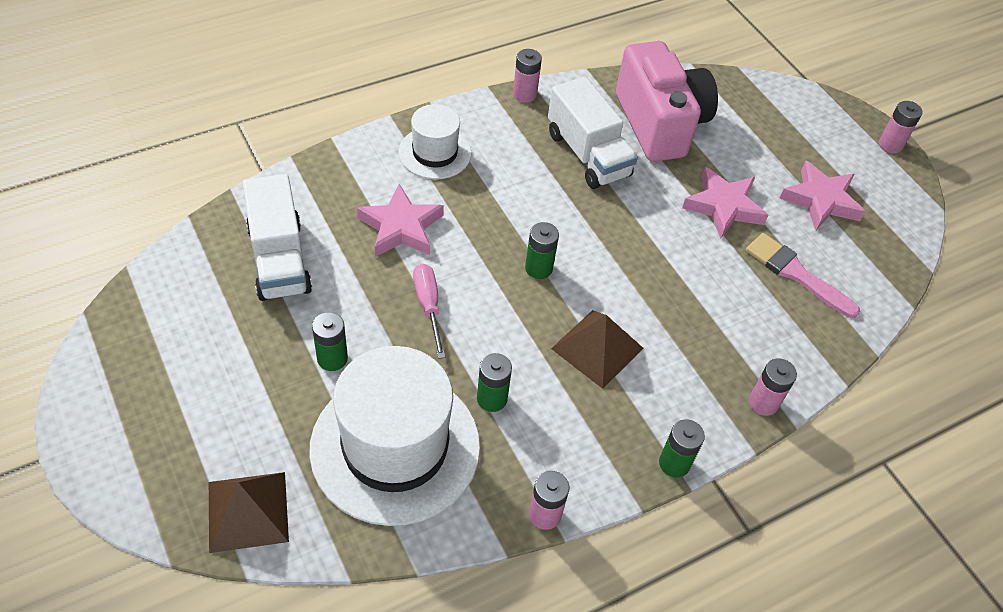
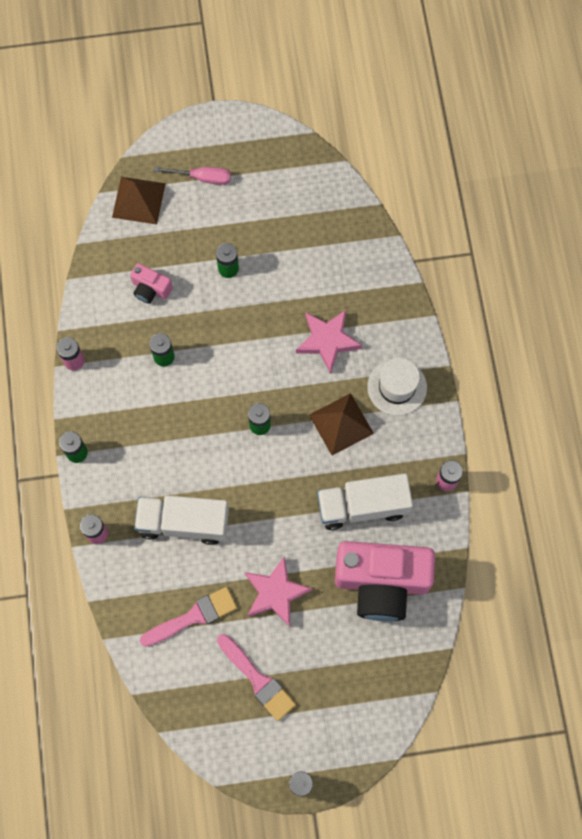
camera: 115 degrees right, 20 degrees up
(279, 259) = (322, 254): white truck -> white truck (184, 523)
(395, 447) = (150, 289): white hat -> pink camera
(428, 306) = (250, 339): pink screwdriver -> pink screwdriver (202, 178)
(597, 348) = (179, 439): brown pyramid -> brown pyramid (341, 424)
(821, 200) = (258, 679): pink star -> pink brush

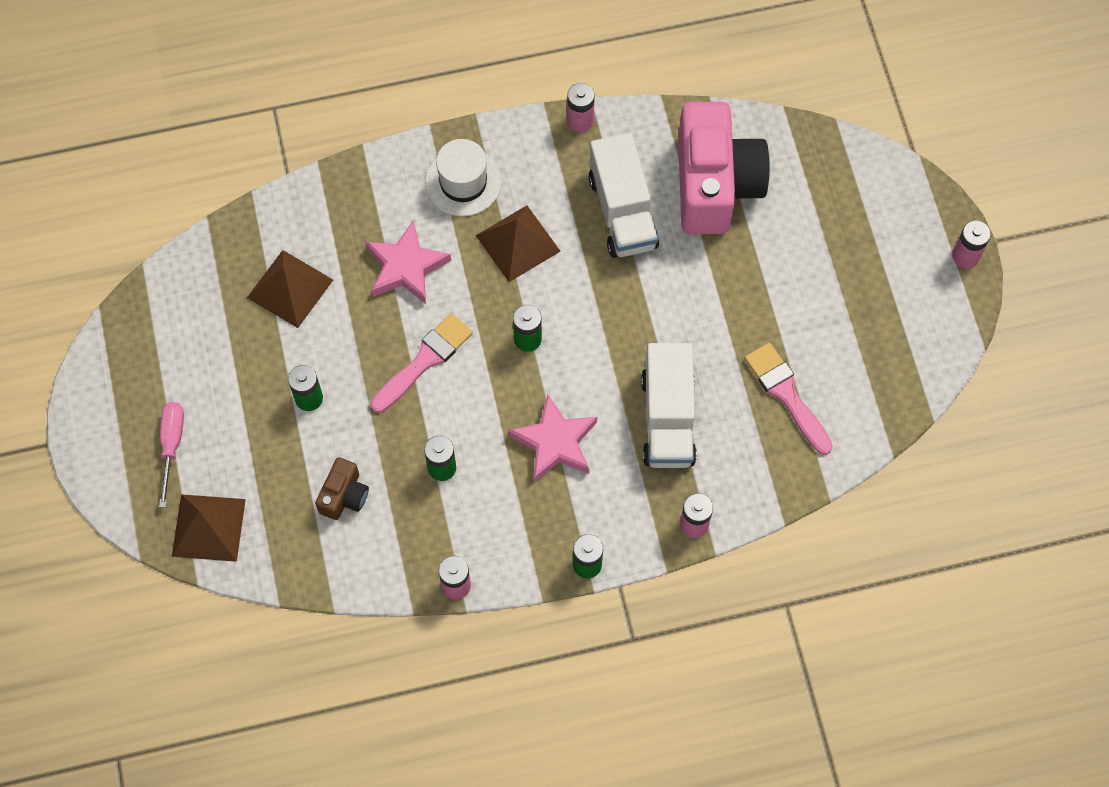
camera: 95 degrees left, 5 degrees down
(150, 289) = (344, 496): pink camera -> brown camera
(258, 679) = (852, 313): pink brush -> pink brush (424, 360)
(275, 593) = (744, 301): pink star -> pink star (555, 442)
(316, 259) = (290, 288): none -> brown pyramid

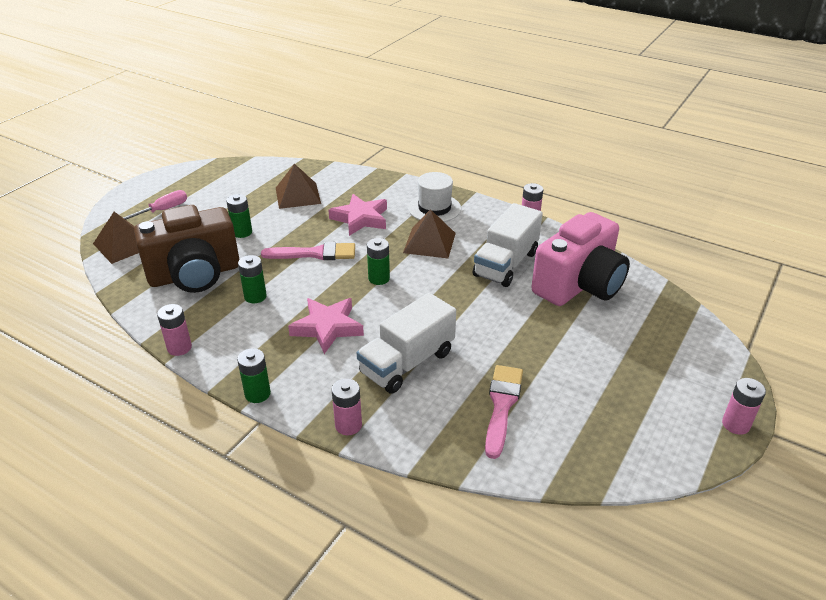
camera: 45 degrees right, 30 degrees down
(344, 496) = (195, 274): brown camera -> brown camera, size x2.24

